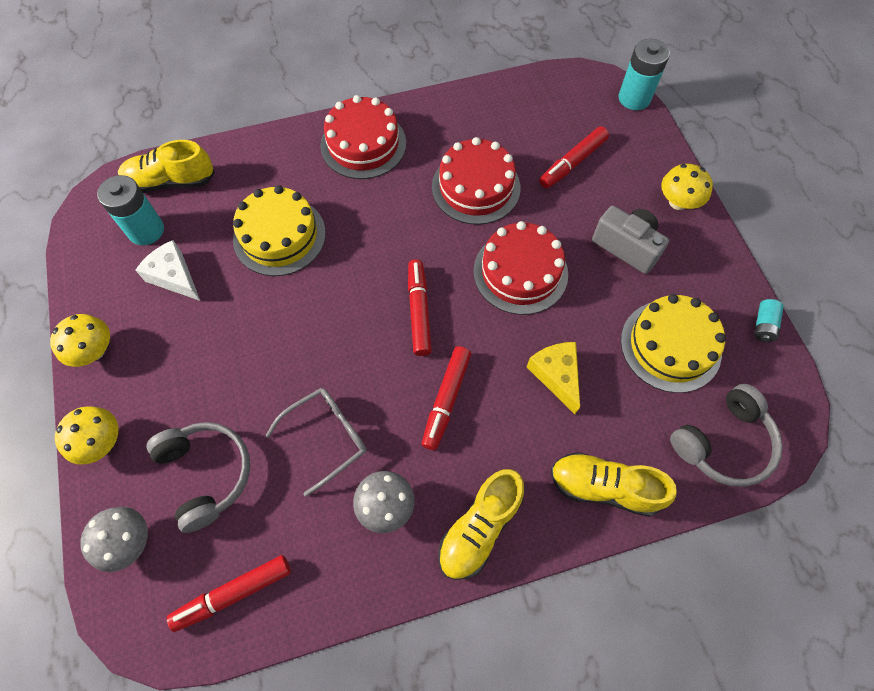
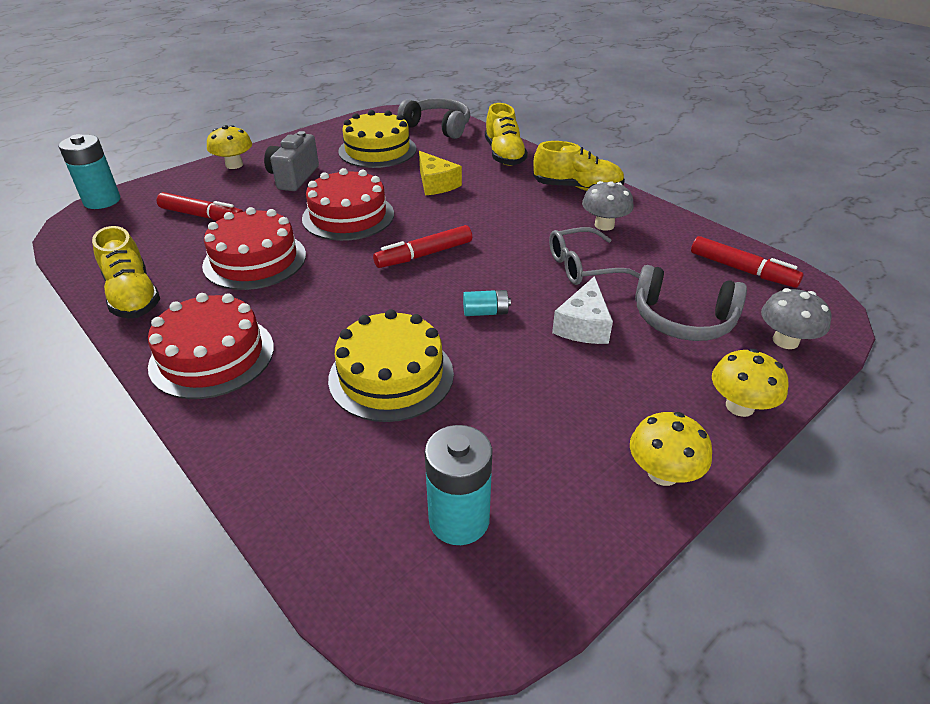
camera: 115 degrees left, 25 degrees down
(171, 181) = (354, 537): yellow shoe -> yellow shoe (133, 296)
(174, 277) = (509, 447): white cheese -> white cheese (583, 325)
(207, 474) = (683, 319): grey headphones -> grey headphones turned 105 degrees counterclockwise
(326, 437) = (583, 267): grey glasses -> grey glasses turned 45 degrees counterclockwise
(446, 400) = (497, 221): red marker -> none
(556, 375) = (436, 184): yellow cheese -> yellow cheese turned 75 degrees counterclockwise
(763, 325) = (338, 125): turquoise battery -> turquoise battery (485, 312)

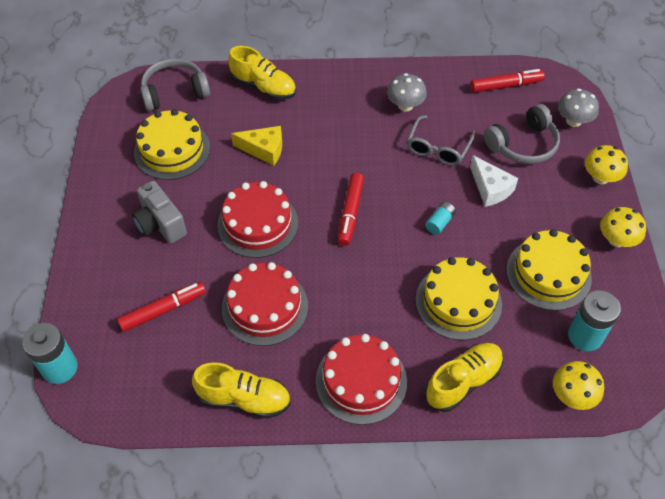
camera: 50 degrees left, 15 degrees up
(234, 165) = (92, 251): yellow mushroom -> yellow mushroom (572, 395)
(521, 432) = (548, 273): none -> yellow cake
(577, 188) = (349, 84): yellow shoe -> yellow shoe (463, 381)

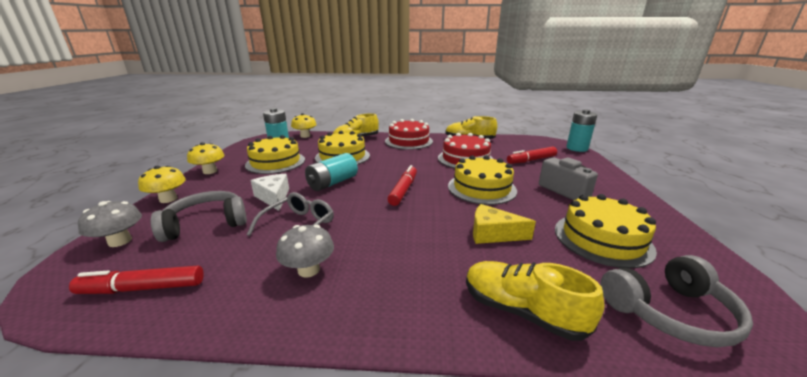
camera: 175 degrees left, 30 degrees down
(257, 224) = (481, 188): red cake -> yellow cake
(439, 222) = (332, 183): turquoise battery -> turquoise battery, size x1.83

